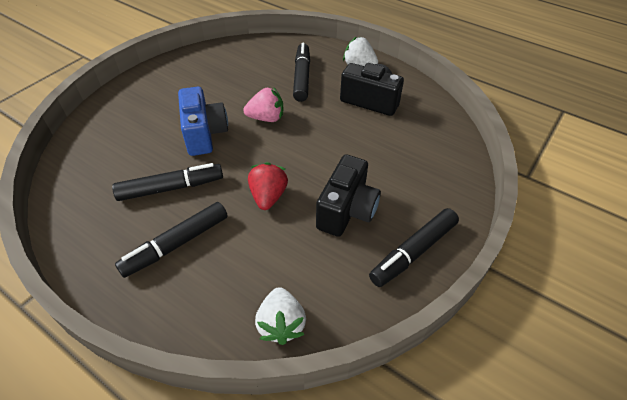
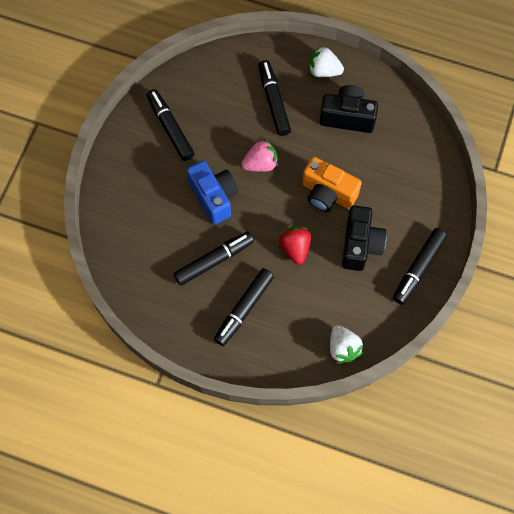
camera: 15 degrees left, 20 degrees up
(194, 77) = (170, 128): none -> black marker
(326, 156) = (327, 194): none -> orange camera

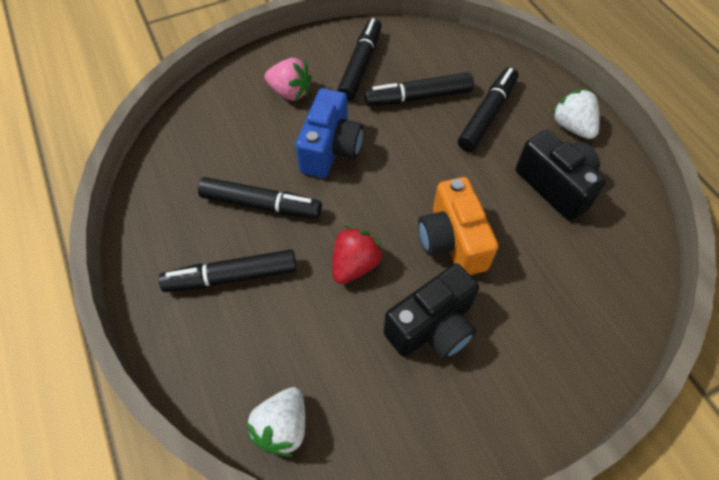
camera: 45 degrees right, 10 degrees down
(260, 164) = (411, 157): pink strawberry -> pink strawberry (290, 92)
(418, 268) = (478, 421): black marker -> black marker (418, 97)

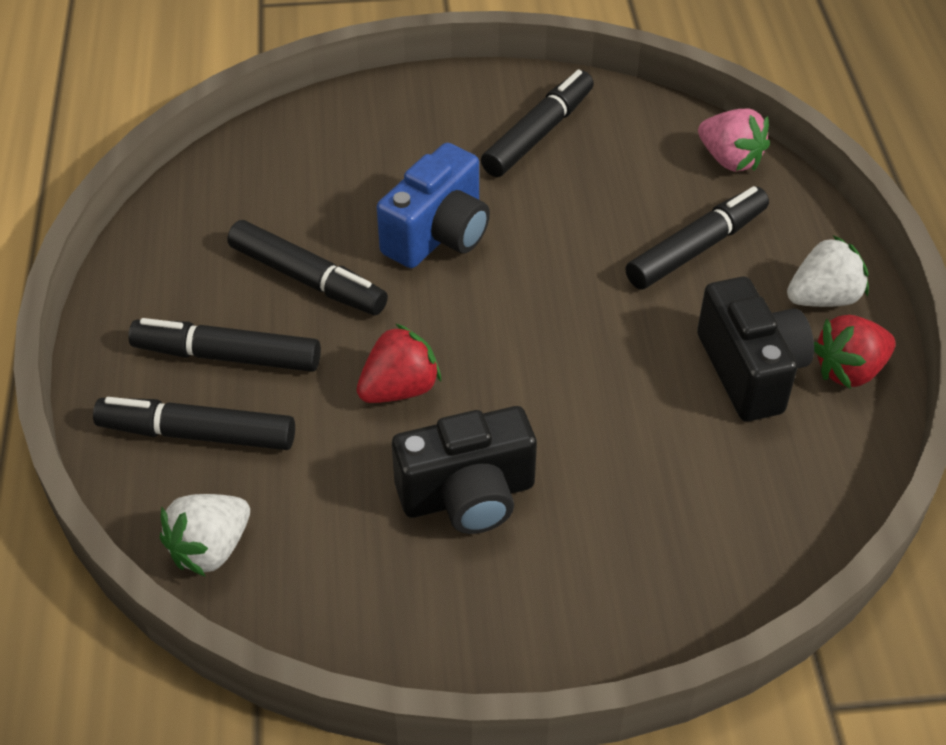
camera: 20 degrees right, 10 degrees down
(290, 92) = (417, 145): pink strawberry -> pink strawberry (730, 159)
(418, 97) = (603, 197): black marker -> black marker (197, 434)
(452, 241) = (552, 399): orange camera -> none
(572, 127) = (823, 298): white strawberry -> white strawberry turned 75 degrees clockwise
(609, 168) = (849, 370): none -> red strawberry

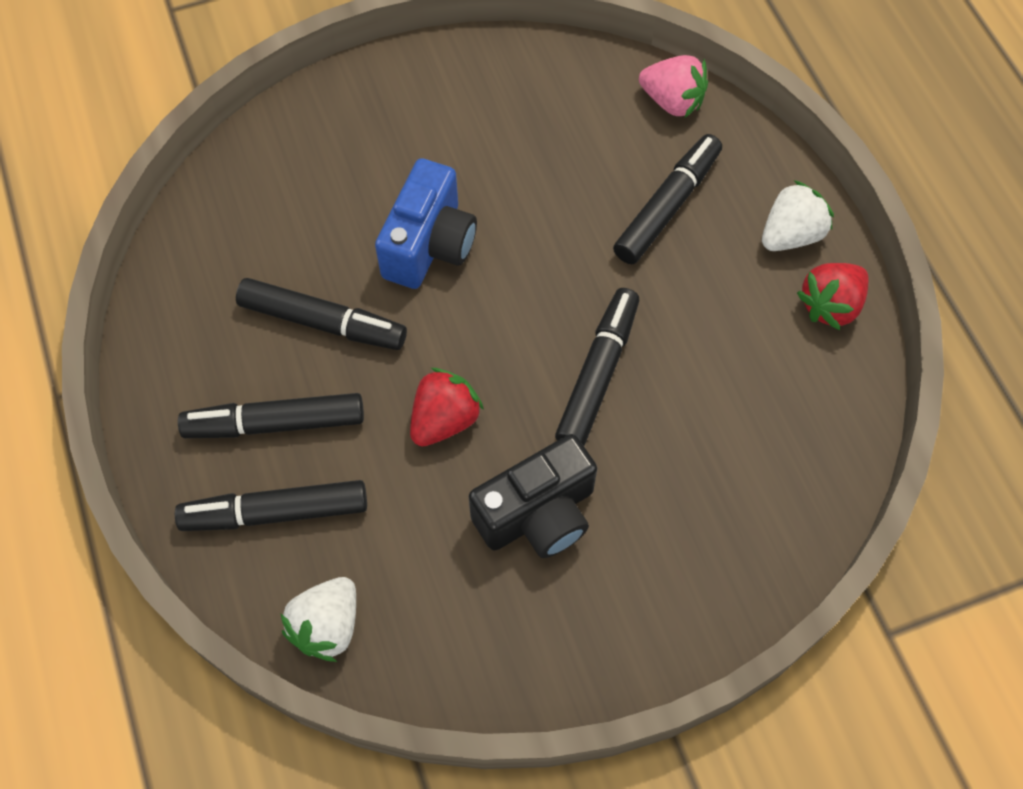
camera: 15 degrees left, 15 degrees up
(538, 134) = (489, 110): black marker -> black marker (598, 374)
(750, 371) = (746, 326): black camera -> none

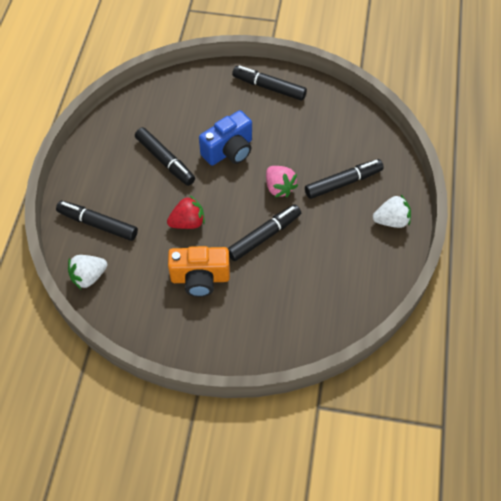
camera: 30 degrees right, 5 degrees down
(275, 423) = (120, 190): black marker -> black marker (269, 87)
(538, 514) = (200, 278): black camera -> orange camera
(672, 101) = (377, 140): pink strawberry -> pink strawberry (279, 187)
(830, 305) = (388, 259): red strawberry -> none

